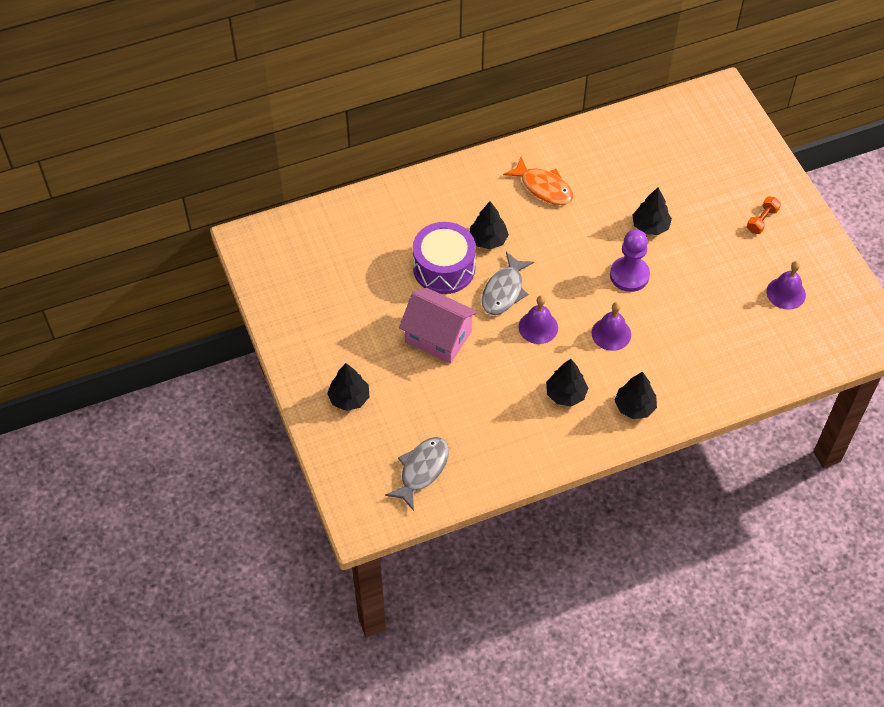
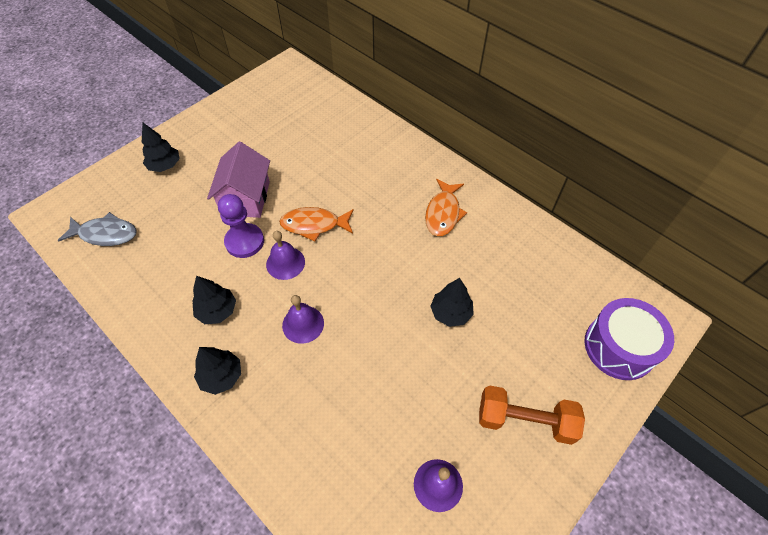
camera: 65 degrees right, 0 degrees up
(444, 268) = (318, 177): purple drum -> purple drum (619, 347)
(488, 240) = (363, 195): black tree -> none
(504, 291) = (314, 225): grey fish -> orange fish
(629, 275) = (380, 315): purple pawn -> purple pawn (244, 241)
(762, 220) = (525, 420): orange dumbbell -> orange dumbbell, size x1.85

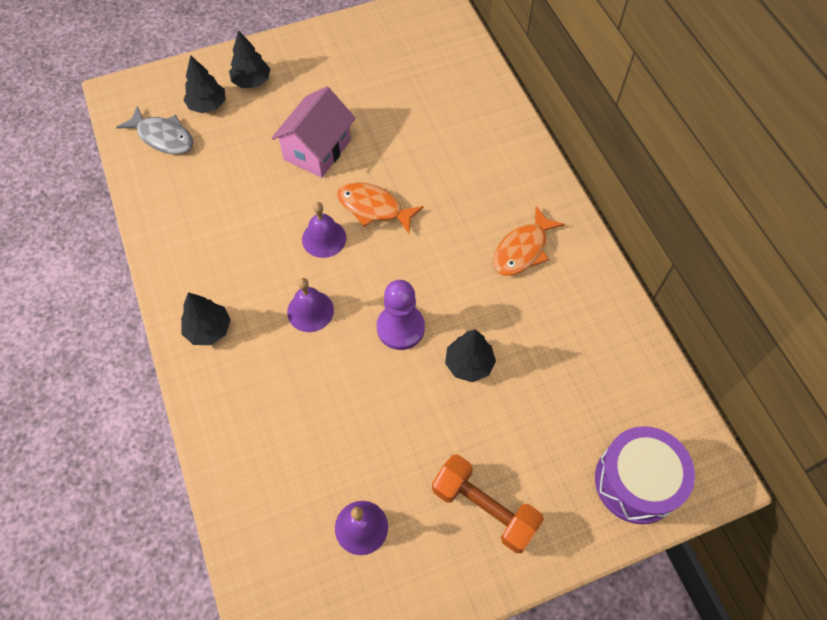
camera: 25 degrees right, 5 degrees up
(217, 311) = (234, 262): black tree -> black tree (207, 105)
(244, 241) = (294, 198): purple pawn -> purple pawn (400, 328)

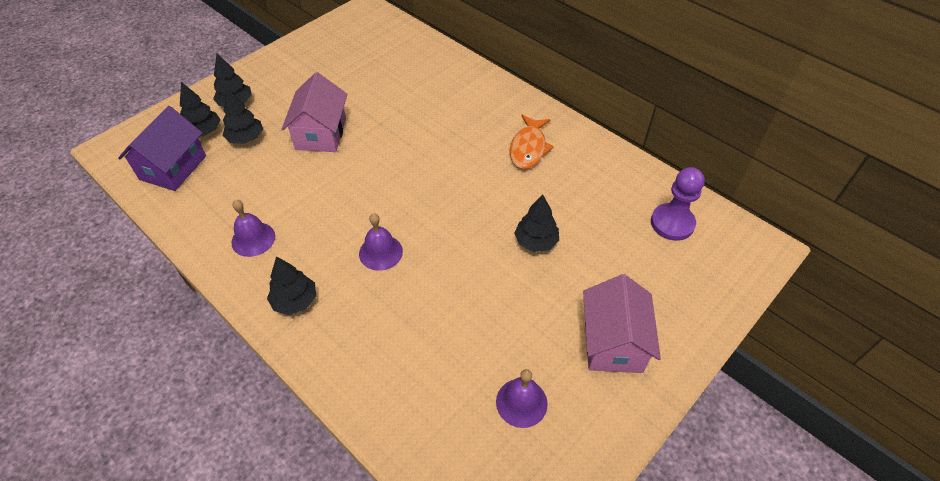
camera: 25 degrees left, 10 degrees down
(163, 137) = (173, 167): grey fish -> purple house
(243, 128) = (246, 138): none -> black tree
(324, 238) = (362, 195): purple bell -> purple bell (253, 239)
(374, 208) = (392, 159): orange fish -> none
(400, 328) = (465, 236): purple pawn -> purple pawn (672, 223)
(484, 508) = (613, 342): orange dumbbell -> pink house
(636, 481) = (712, 274): purple drum -> none

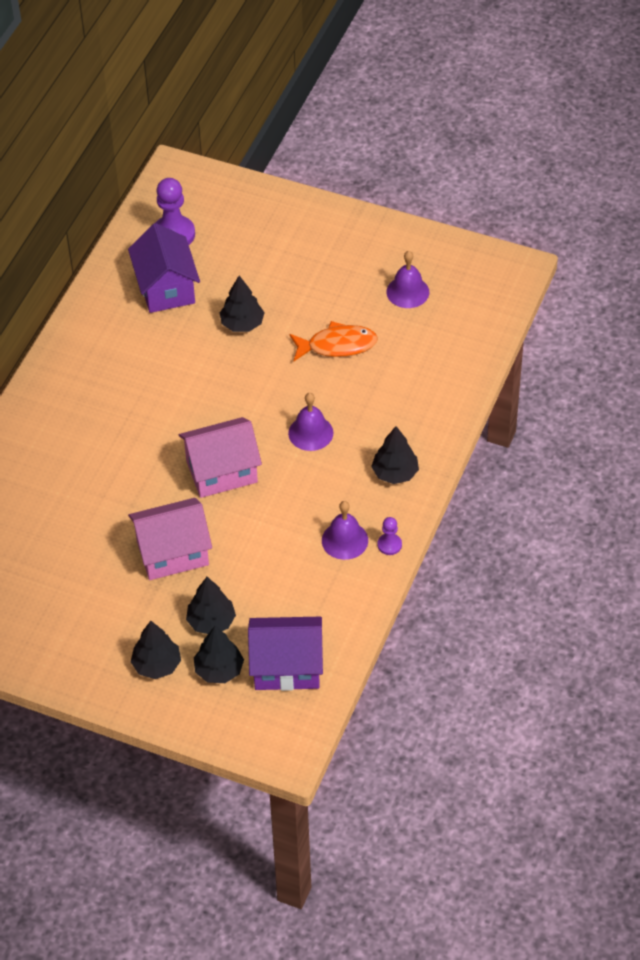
camera: 110 degrees left, 0 degrees up
(224, 269) = (389, 545): none -> purple pawn
(528, 148) = (116, 362): orange fish -> orange fish (337, 345)
(603, 200) = (166, 288): none -> purple house
(613, 342) = (325, 250): pink house -> pink house (221, 471)

